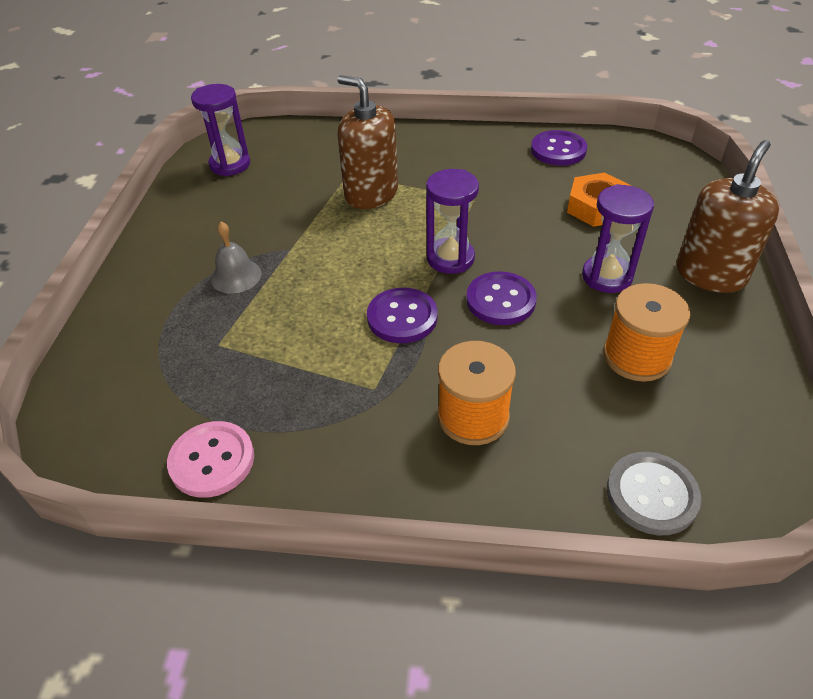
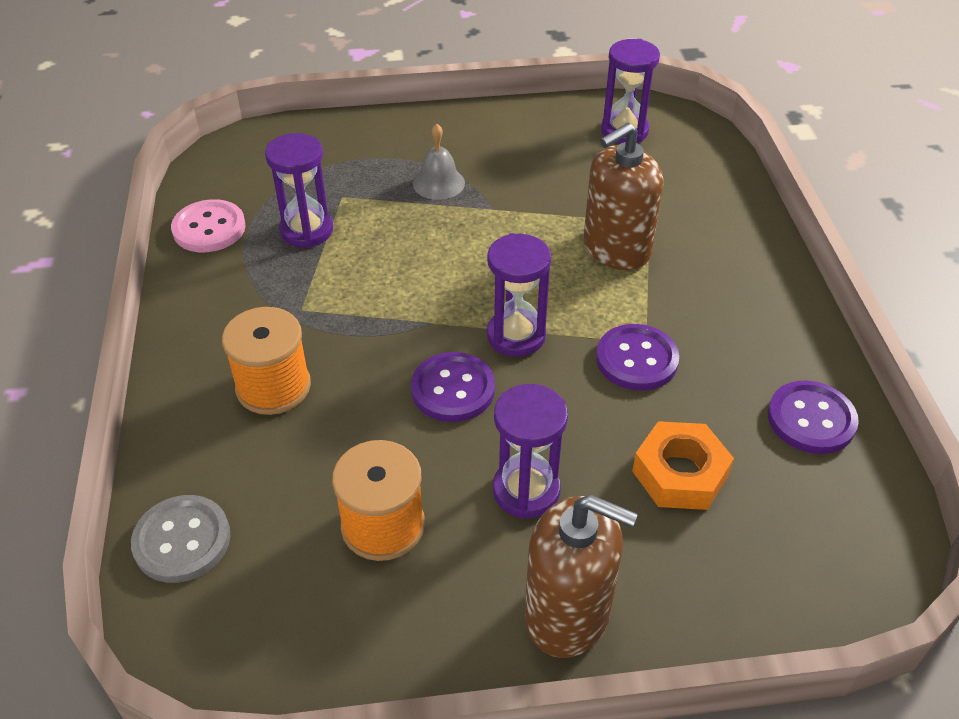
camera: 75 degrees right, 0 degrees up
(258, 376) = (306, 230): none -> purple hourglass
(371, 194) = (616, 249): brown soap dispenser -> brown soap dispenser turned 150 degrees counterclockwise
(402, 317) = (405, 312): purple button -> purple button (636, 359)

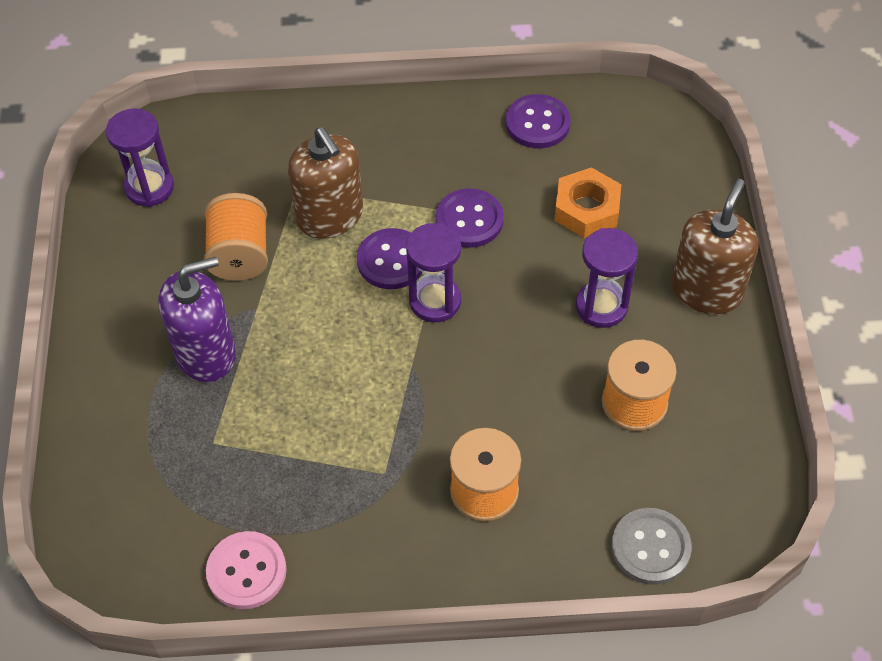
camera: 85 degrees left, 10 degrees up
(306, 230) = (265, 474): purple hourglass -> none
(438, 183) = (206, 353): grey bell -> purple soap dispenser
(453, 389) = (495, 351): purple button -> purple button (391, 260)
(555, 192) = (240, 255): none -> orange spool

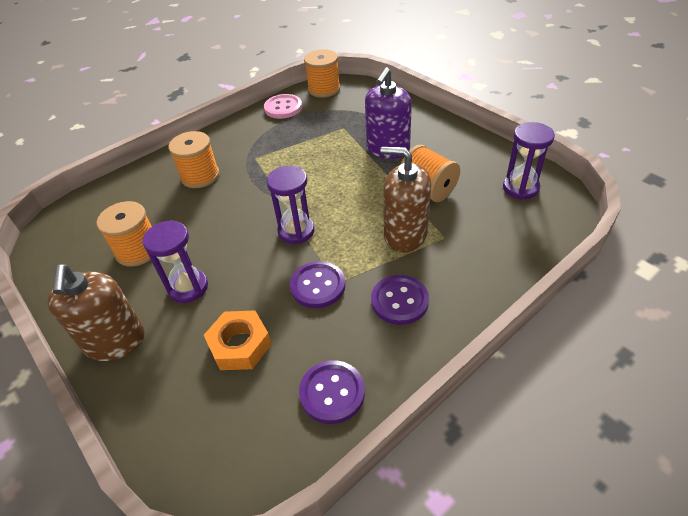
camera: 145 degrees right, 10 degrees down
(140, 573) = (324, 89): none -> orange spool
(391, 260) = (342, 235): purple button -> purple button (399, 301)
(650, 547) = (99, 199): grey button -> none

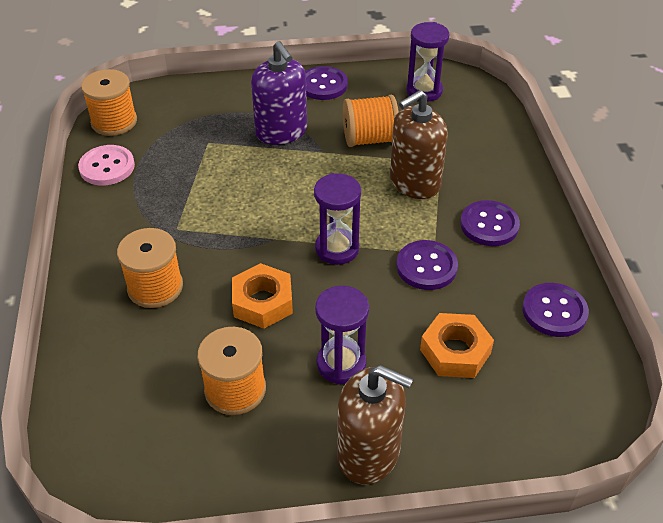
camera: 60 degrees left, 0 degrees up
(219, 223) = (263, 302): none -> orange nut
(460, 140) = (323, 85): none -> purple button

